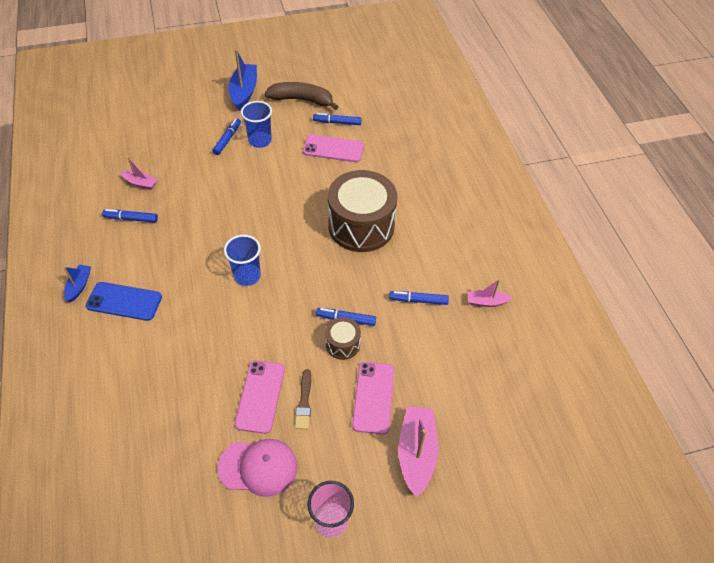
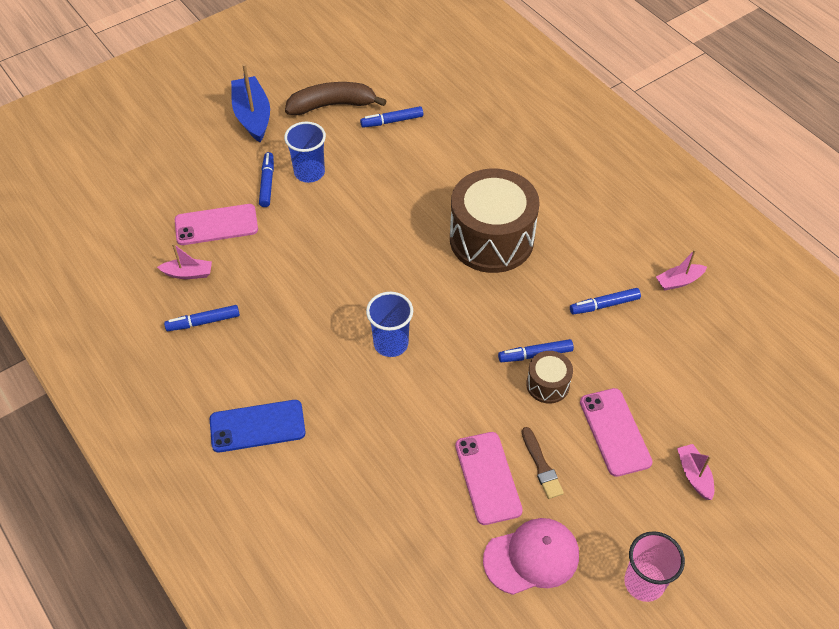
camera: 20 degrees left, 0 degrees up
(79, 286) = (187, 427): blue boat -> none
(333, 149) = (406, 155): pink phone -> pink phone (216, 225)
(416, 453) = (694, 475): pink boat -> pink boat, size x0.56

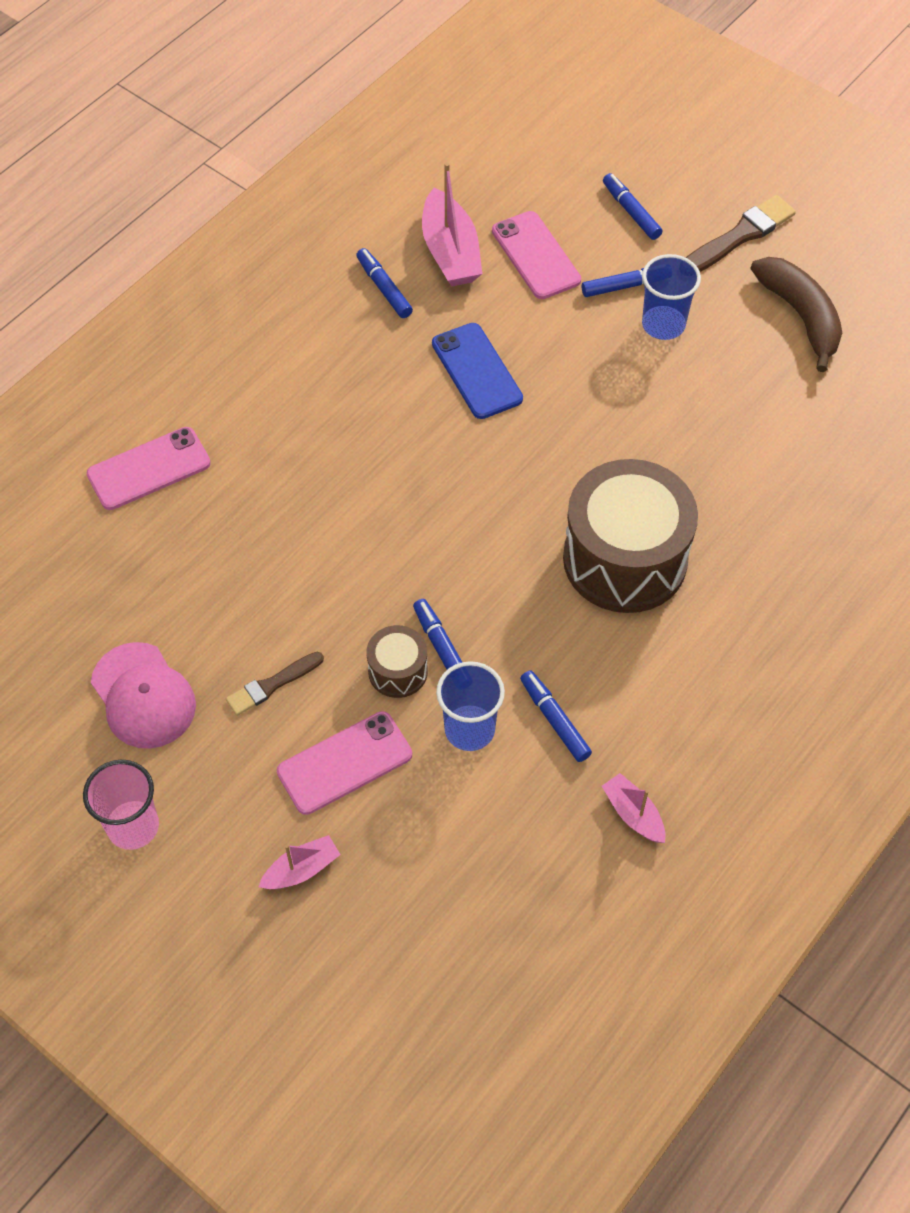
camera: 75 degrees right, 5 degrees up
(188, 273) = (450, 252): pink boat -> pink boat, size x1.79
(252, 116) = (739, 236): blue boat -> brown brush
(257, 426) = (254, 381): blue phone -> blue phone (477, 371)
(391, 343) = (410, 483): blue cup -> blue cup (469, 729)
(392, 121) = (801, 392): blue marker -> blue marker (631, 211)
(488, 478) = (241, 629): pink phone -> pink phone (149, 469)

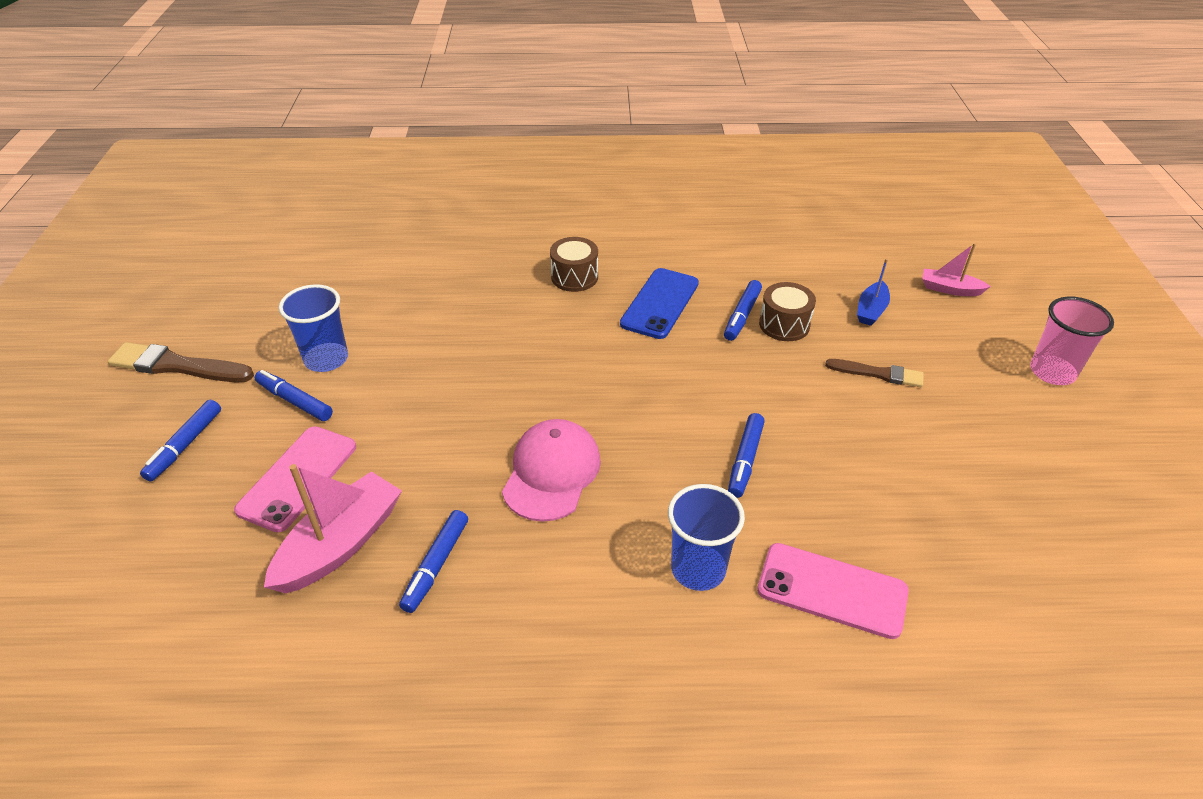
camera: 130 degrees left, 15 degrees down
(143, 696) = (985, 432): pink cap -> pink cap (551, 473)
(345, 763) = (871, 310): pink phone -> blue boat
(469, 729) = (775, 276): blue cup -> blue cup (698, 569)
(477, 371) = (480, 436): blue phone -> blue phone (659, 303)
(554, 720) = (722, 250): blue marker -> blue marker (745, 460)
(625, 559) = (574, 277): brown drum -> brown drum, size x0.46
(633, 814) = (735, 201): pink boat -> none
(800, 316) = (257, 298): brown banana -> none

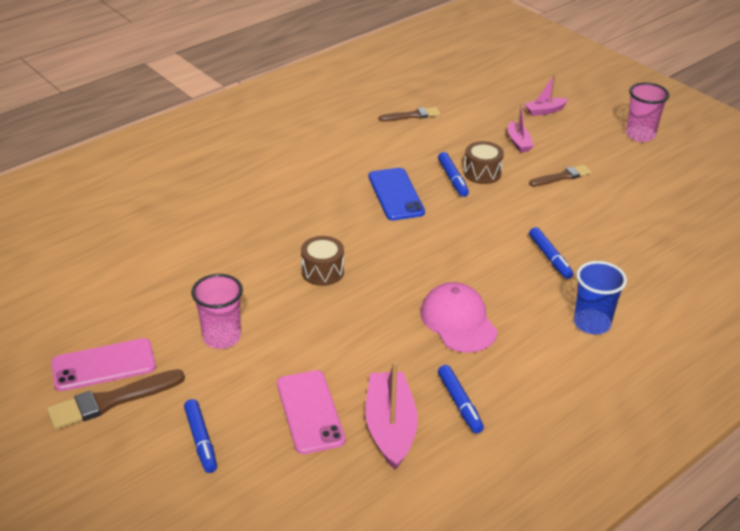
camera: 40 degrees left, 5 degrees down
(294, 401) = (238, 373): blue marker -> none
(326, 359) = (222, 337): blue cup -> pink cup
(574, 277) = (320, 203): brown drum -> brown drum (322, 271)
(780, 230) = (411, 116): none -> brown brush
(832, 590) = (660, 296): pink phone -> pink phone (103, 365)
(871, 310) = (518, 142): blue boat -> pink boat

